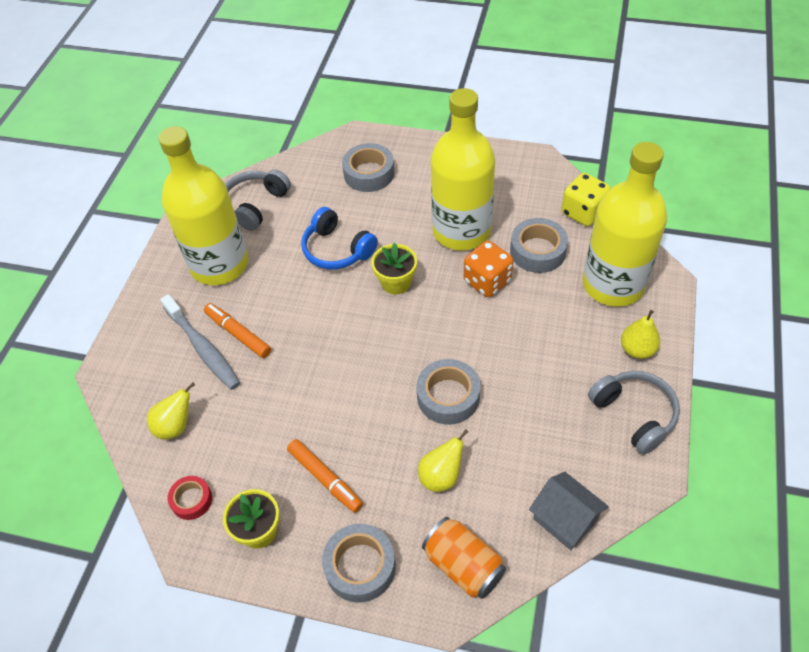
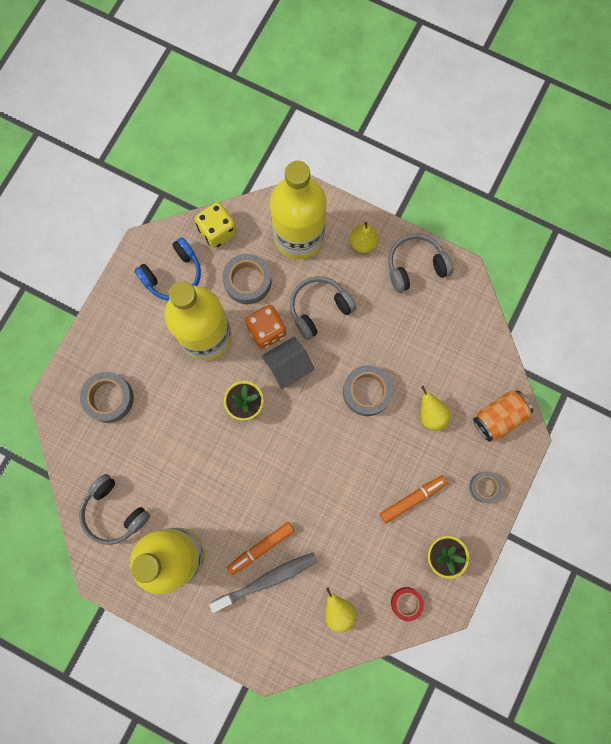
camera: 80 degrees left, 25 degrees up
(337, 250) = (193, 446): blue headphones -> blue headphones (173, 275)
(360, 566) = (484, 487): grey tape -> grey tape, size x0.61
(533, 324) = (319, 309): none -> grey headphones
(565, 519) = (481, 341): grey house -> grey house (288, 366)

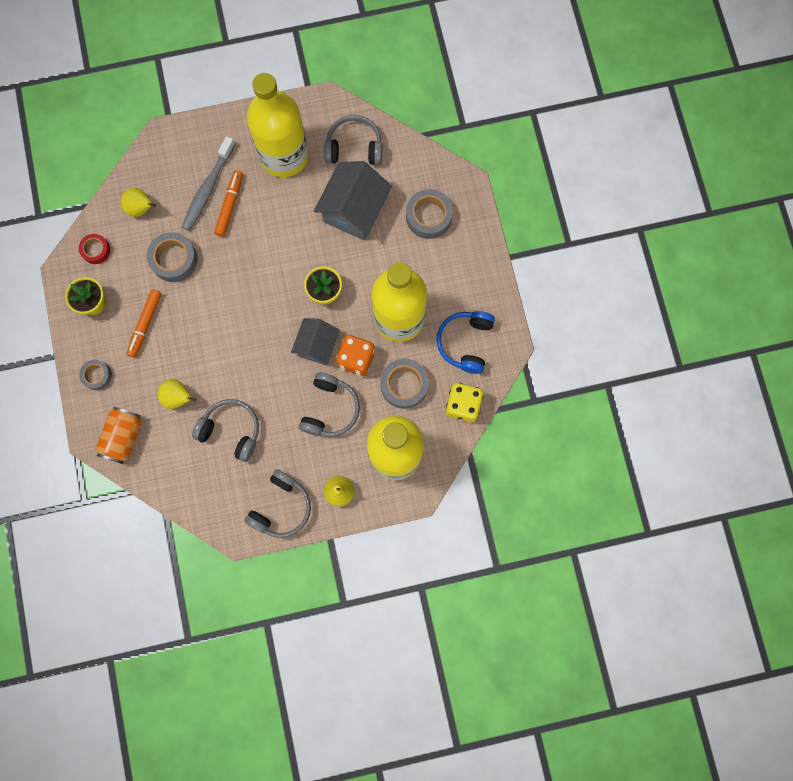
camera: 140 degrees right, 0 degrees up
(163, 455) = (354, 210): none -> grey house
(367, 392) = (241, 375): grey tape -> grey tape (174, 260)
(409, 354) = (231, 431): none -> grey headphones

